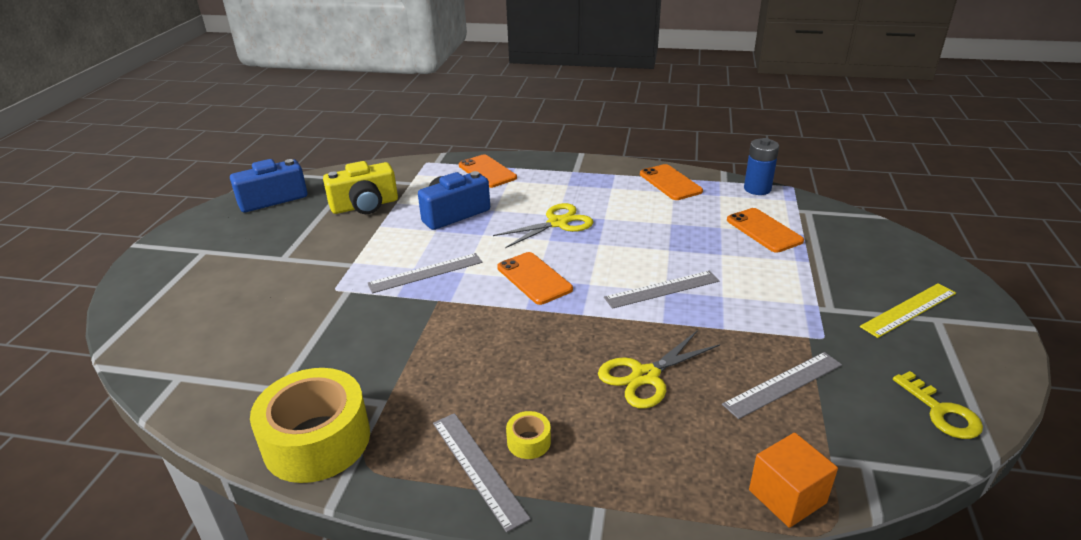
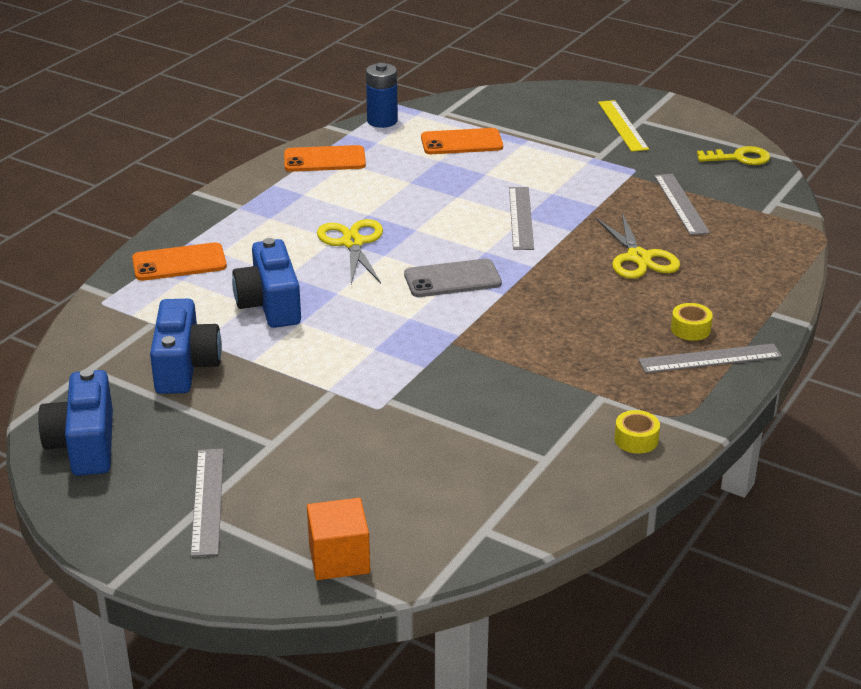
camera: 70 degrees left, 0 degrees up
(317, 440) = (636, 439): yellow tape -> yellow tape, size x0.41
(365, 205) = (185, 366): yellow camera -> blue camera
(425, 273) = (390, 342): grey ruler -> grey ruler (207, 501)
(534, 278) = (452, 279): orange phone -> grey phone
(787, 496) = (791, 239): orange cube -> orange cube (339, 559)

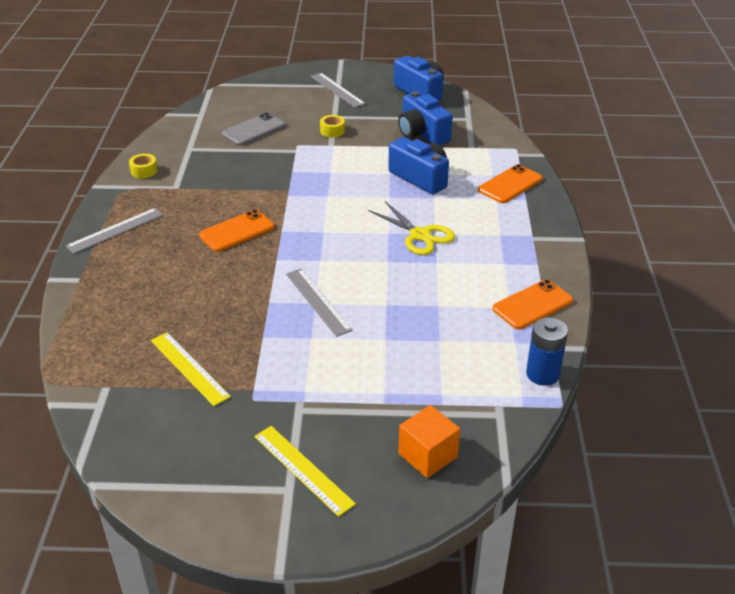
camera: 150 degrees right, 5 degrees up
(339, 559) = (258, 88): orange cube -> orange cube (428, 455)
(452, 279) = (324, 231): grey phone -> grey phone (254, 130)
(461, 142) = (442, 373): orange phone -> orange phone (237, 231)
(638, 258) = (200, 294): yellow scissors -> none
(680, 204) = (189, 368): grey ruler -> yellow ruler
(690, 329) = (136, 247): yellow tape -> yellow tape (332, 131)
(739, 158) = (152, 462): yellow key -> none

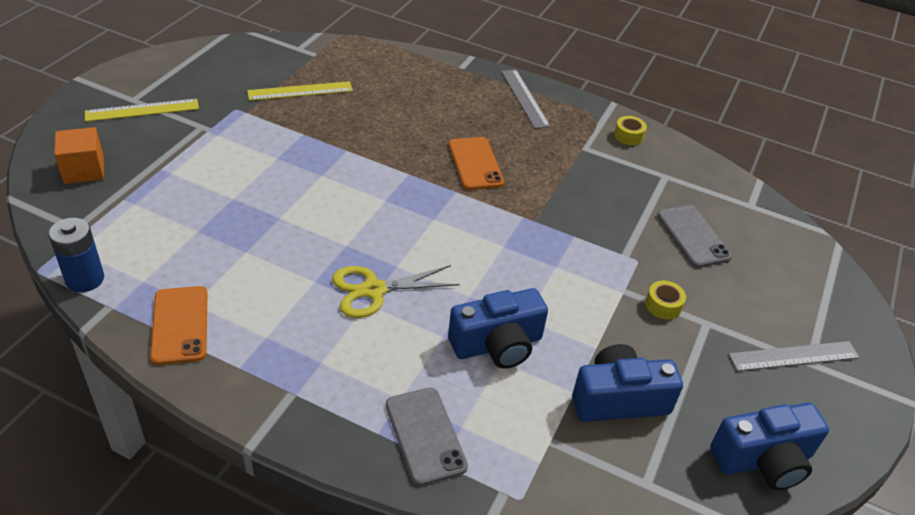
camera: 110 degrees right, 5 degrees up
(318, 301) = (323, 178): grey ruler -> none
(510, 184) = (425, 435): orange phone -> grey phone

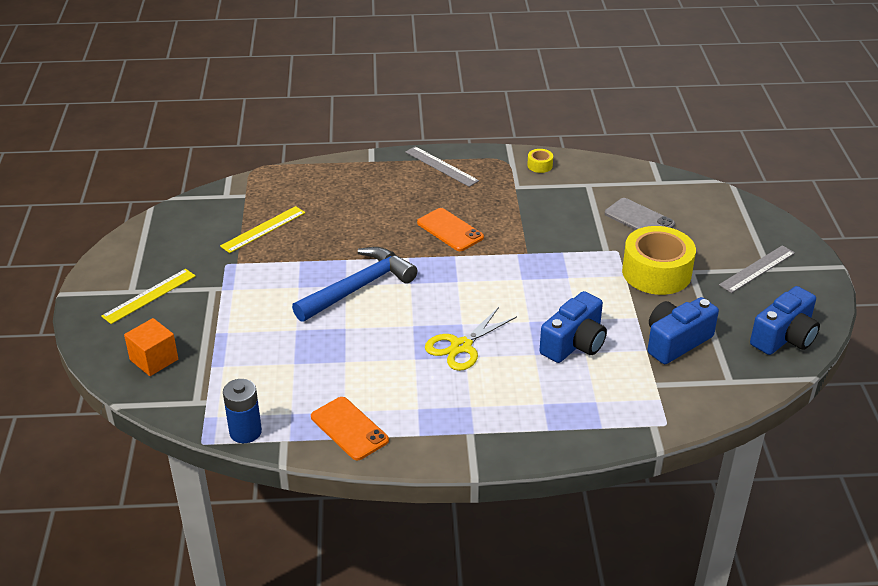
camera: 25 degrees left, 5 degrees down
(331, 183) = (358, 287): none -> blue hammer
(425, 435) = (578, 417): grey phone -> none
(663, 305) = (656, 272): yellow tape -> yellow tape, size x2.42

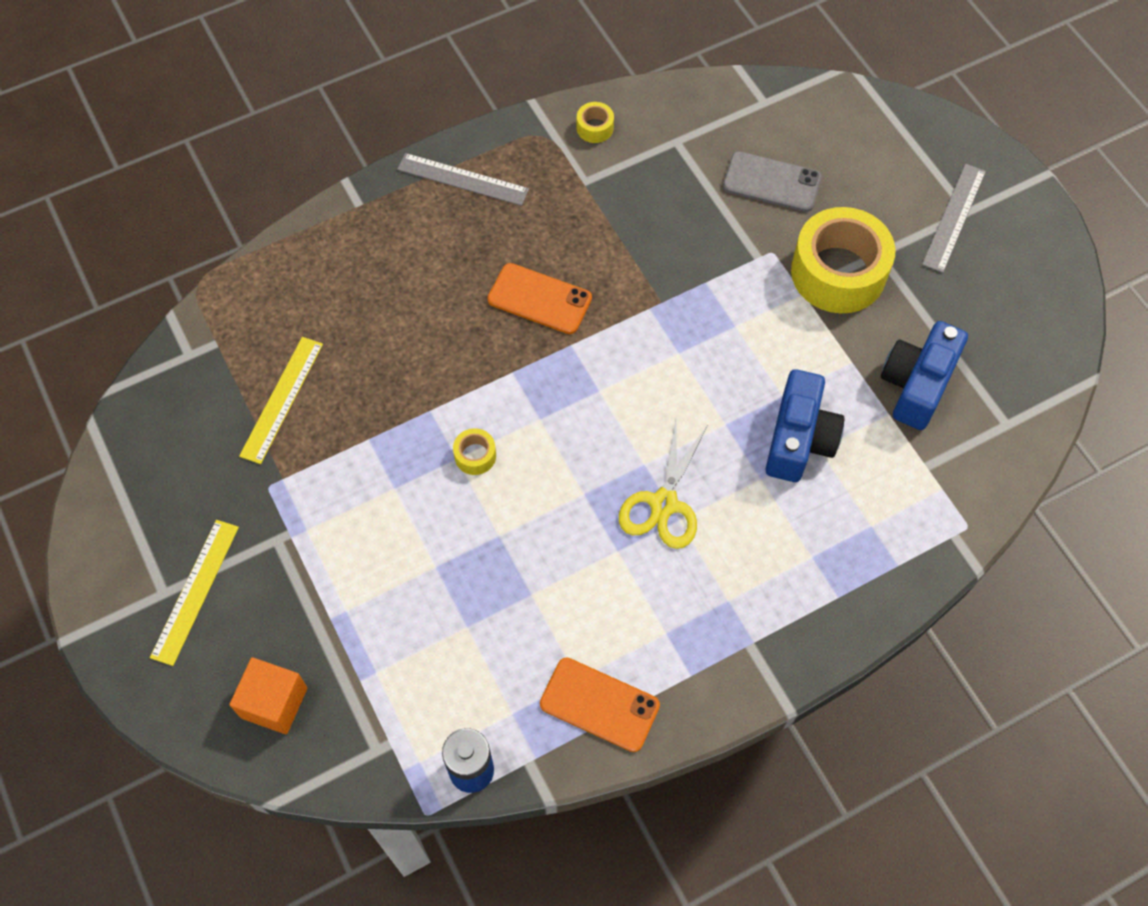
camera: 25 degrees left, 25 degrees up
(358, 287) = (475, 456): blue hammer -> yellow tape
(784, 337) = (1035, 324): blue camera -> none

